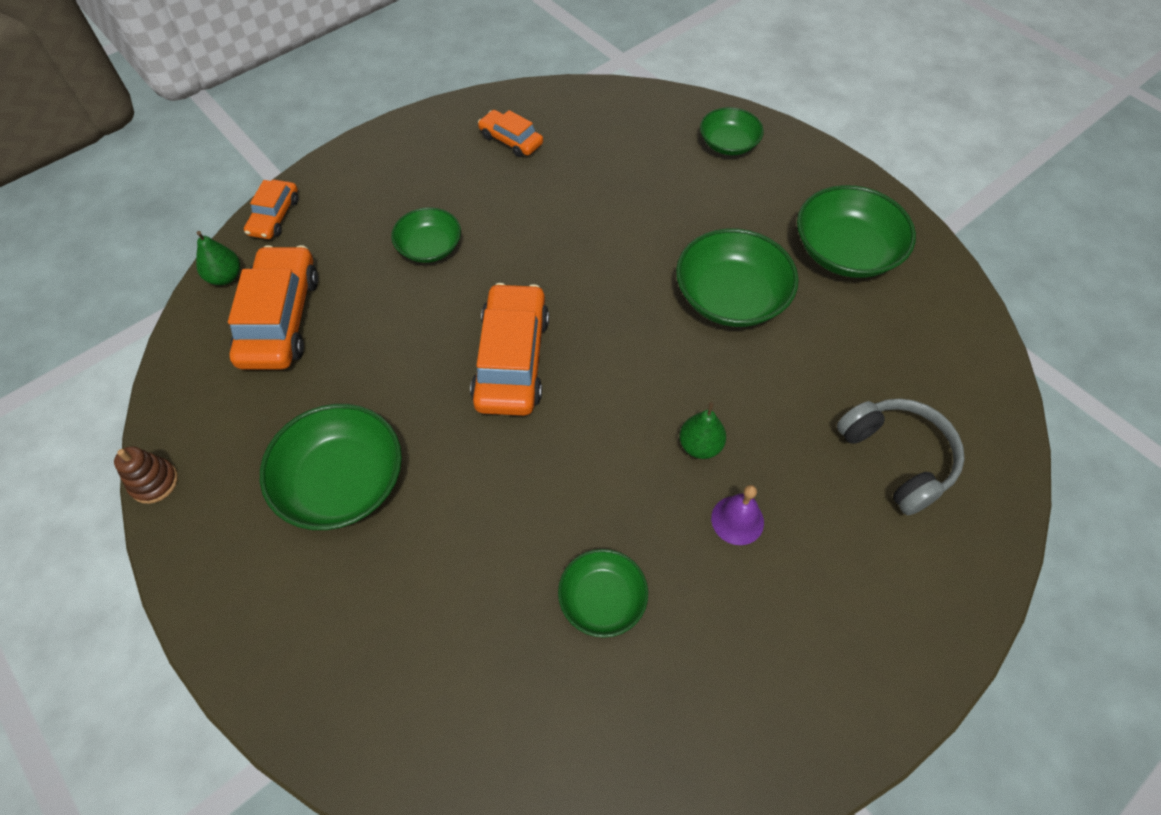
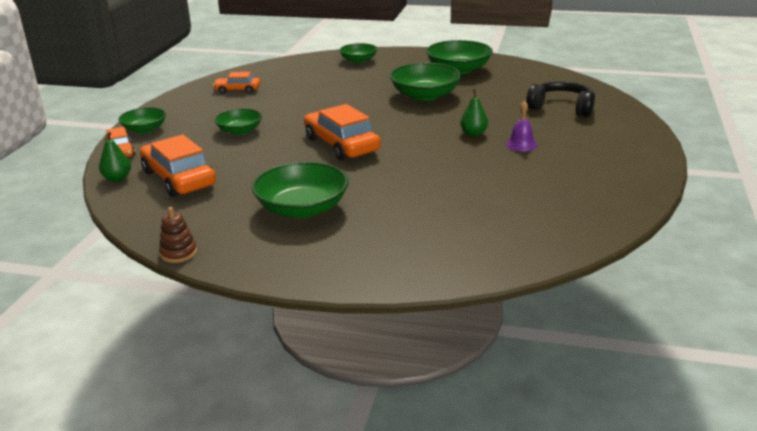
camera: 35 degrees left, 30 degrees down
(602, 600) = (495, 186): green bowl -> green bowl (144, 129)
(897, 458) = (562, 108): grey headphones -> black headphones

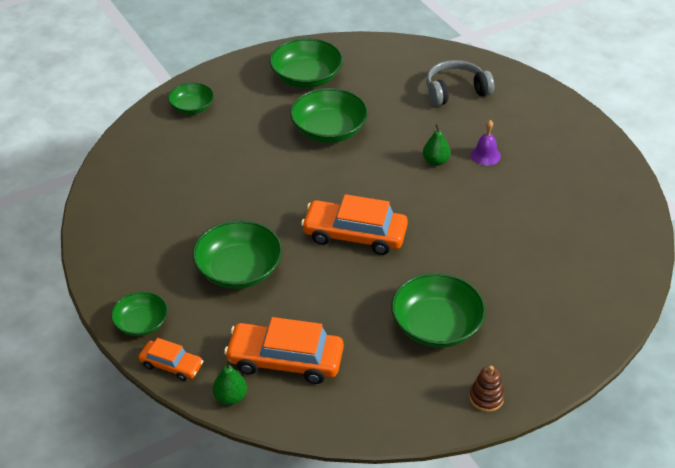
camera: 45 degrees left, 15 degrees up
(178, 253) = (421, 432): brown stacking toy -> brown stacking toy (486, 398)
(237, 90) = (140, 215): orange car -> none
(240, 131) = (239, 270): green bowl -> green bowl, size x1.65
(562, 108) = (455, 91): black headphones -> grey headphones

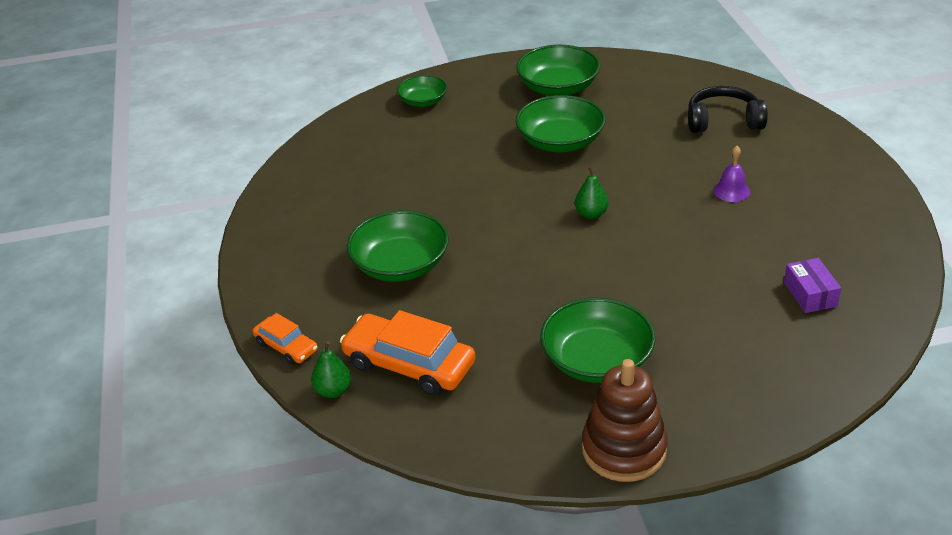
camera: 20 degrees right, 5 degrees down
(141, 323) = (275, 300): green bowl -> none
(354, 235) = (543, 250): orange car -> none
(435, 161) = (669, 189): green pear -> green pear (591, 214)
(455, 91) = (723, 121): grey headphones -> black headphones
(486, 398) = (624, 449): brown stacking toy -> brown stacking toy, size x1.98
(577, 237) = (810, 294): none -> purple box

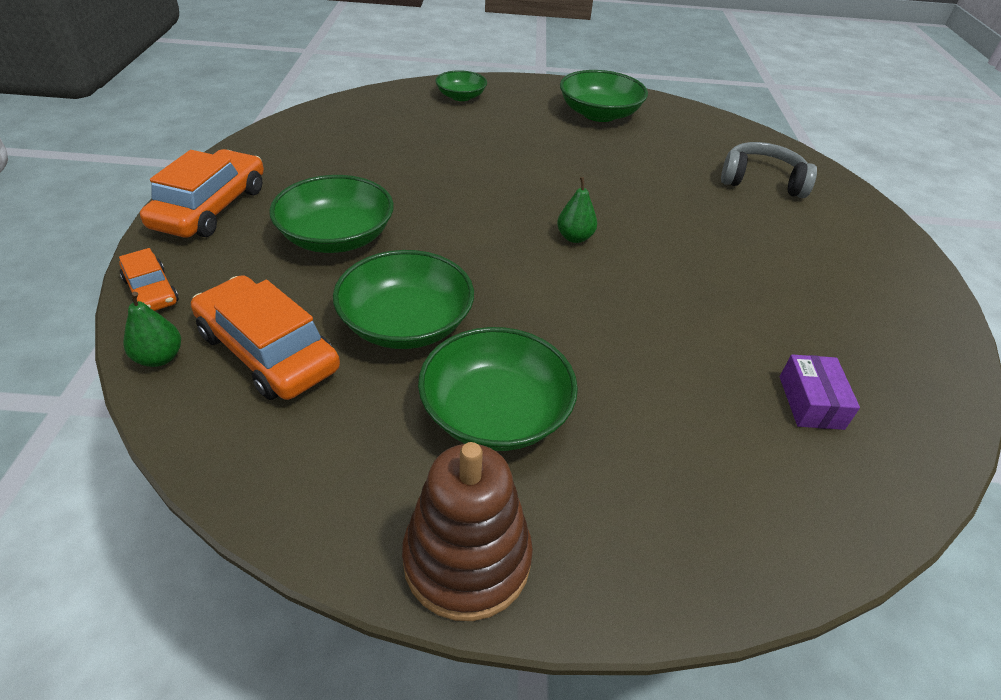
camera: 10 degrees right, 5 degrees up
(278, 268) = (211, 208): none -> orange car
(560, 142) = (577, 160): green bowl -> green bowl (406, 323)
(723, 121) = (761, 181): black headphones -> grey headphones
(731, 191) = (747, 253): purple bell -> none

